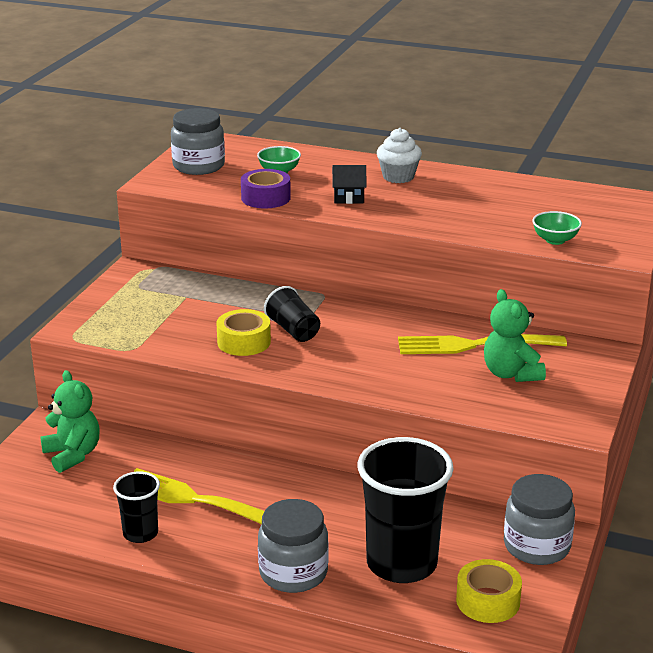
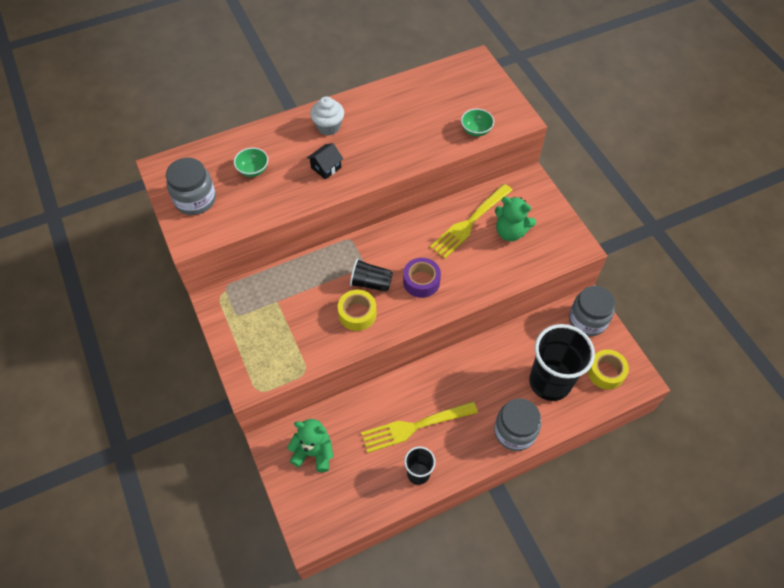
camera: 45 degrees left, 30 degrees up
(265, 198) = (279, 203): purple tape -> purple tape (421, 281)

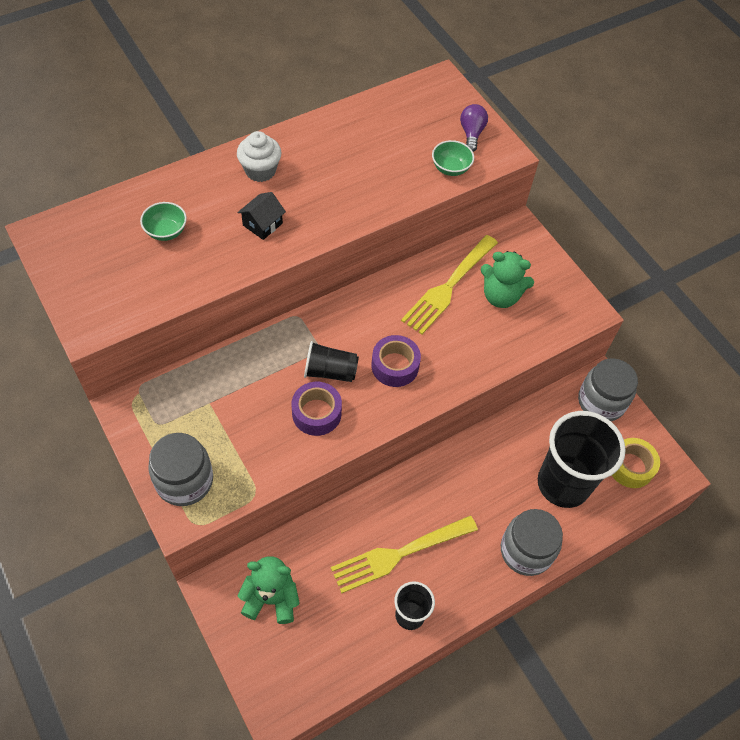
camera: 10 degrees left, 0 degrees up
(195, 200) = (92, 274): grey jar -> grey jar (184, 481)
(357, 314) = (316, 413): yellow tape -> purple tape
(495, 104) = (471, 134): none -> purple light bulb

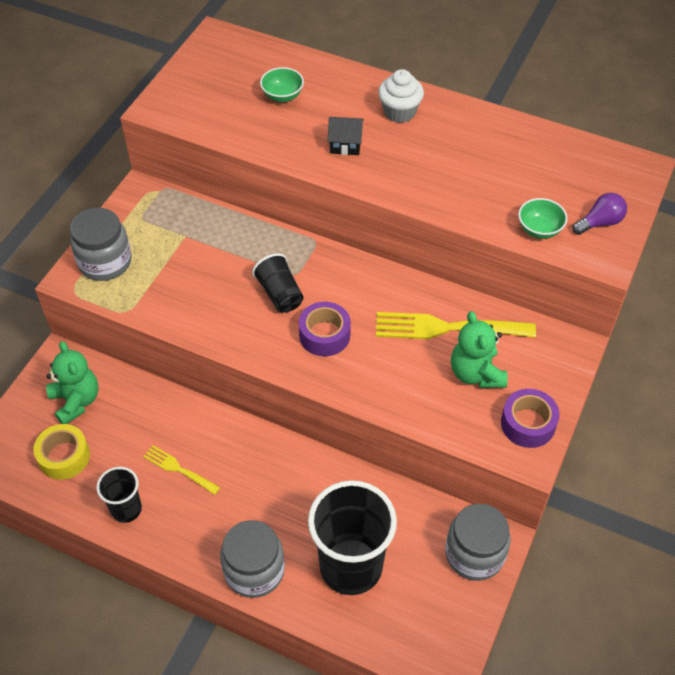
camera: 60 degrees right, 5 degrees down
(316, 413) = (231, 308): purple tape -> purple tape (528, 424)
(400, 553) = (179, 469): yellow fork -> yellow fork, size x0.54
(630, 467) = (420, 620): yellow tape -> yellow tape (64, 457)

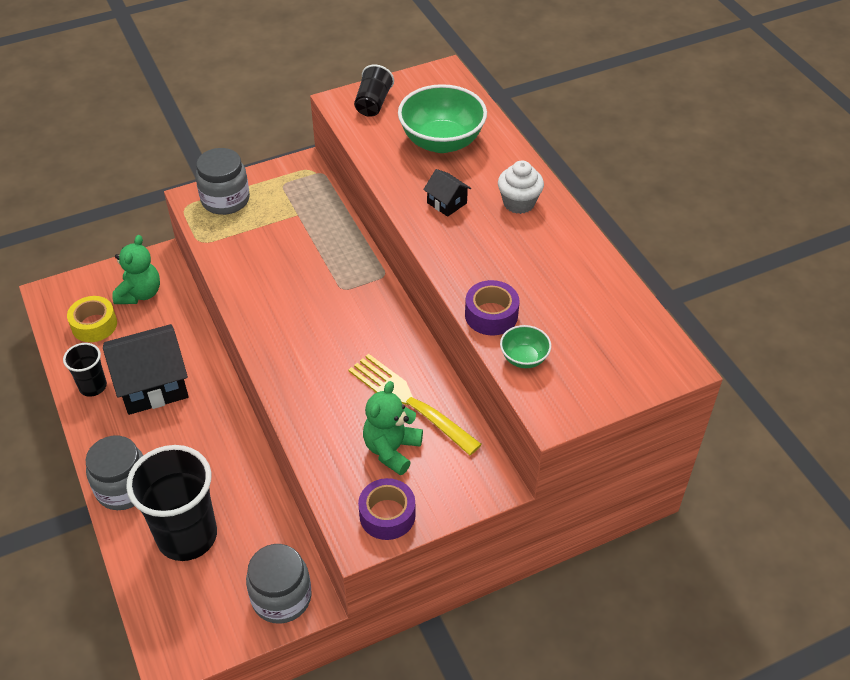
camera: 40 degrees right, 5 degrees down
(179, 469) = (152, 384): yellow fork -> black house
(280, 294) = (315, 296): black cup -> black cup (373, 103)
(282, 96) = (442, 141): green bowl -> green bowl, size x2.07
(324, 335) = (313, 345): purple tape -> purple tape (491, 315)
(600, 222) = (583, 385): purple light bulb -> none

